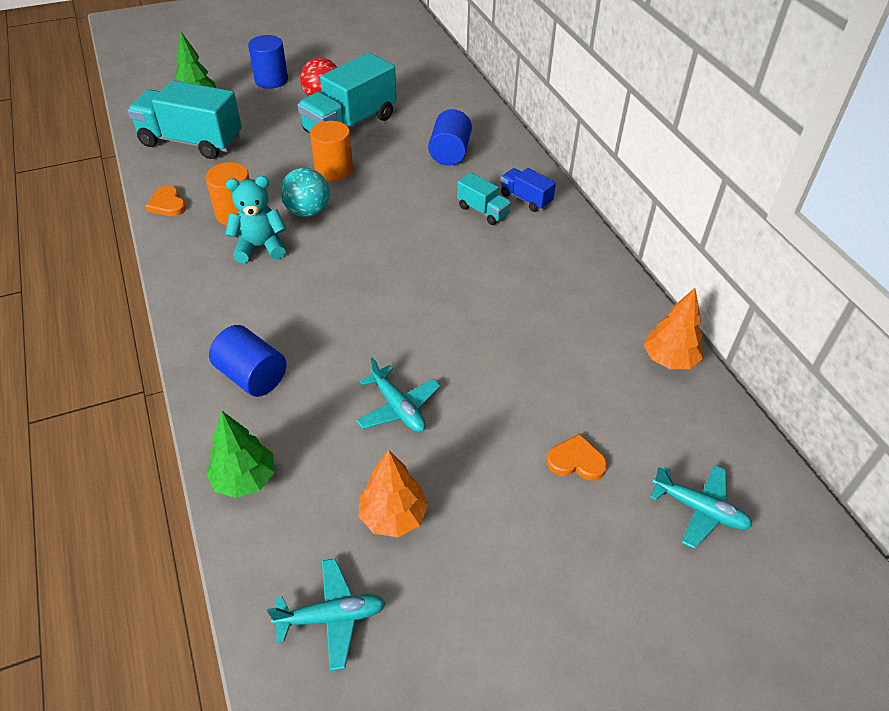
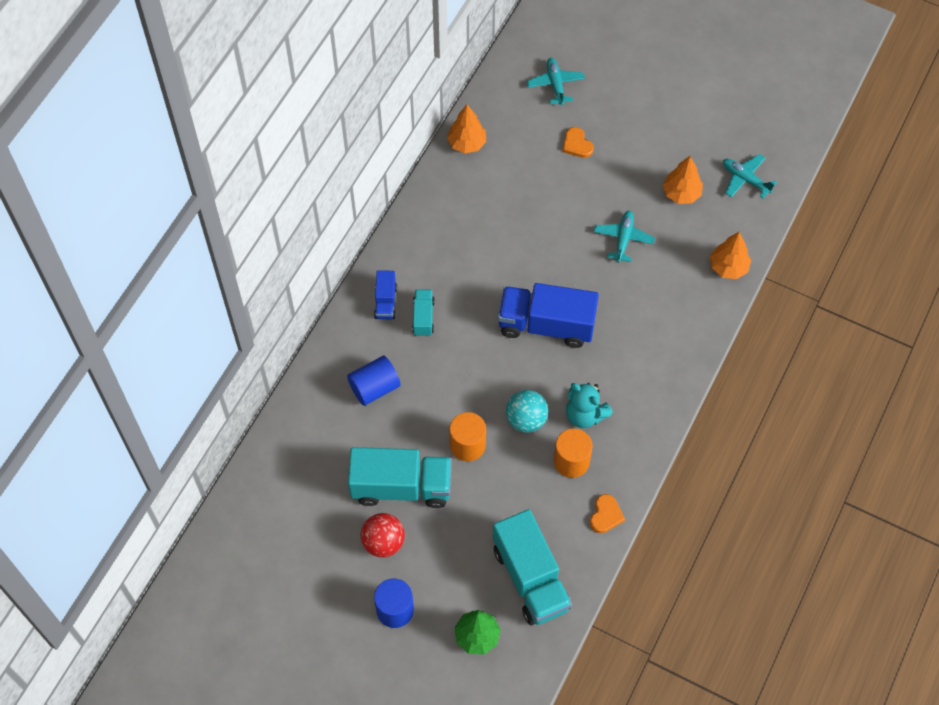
camera: 130 degrees left, 15 degrees up
(245, 479) = (728, 267): green tree -> orange tree
(252, 376) = (675, 322): blue cylinder -> none
(376, 279) = (546, 325): none -> blue truck

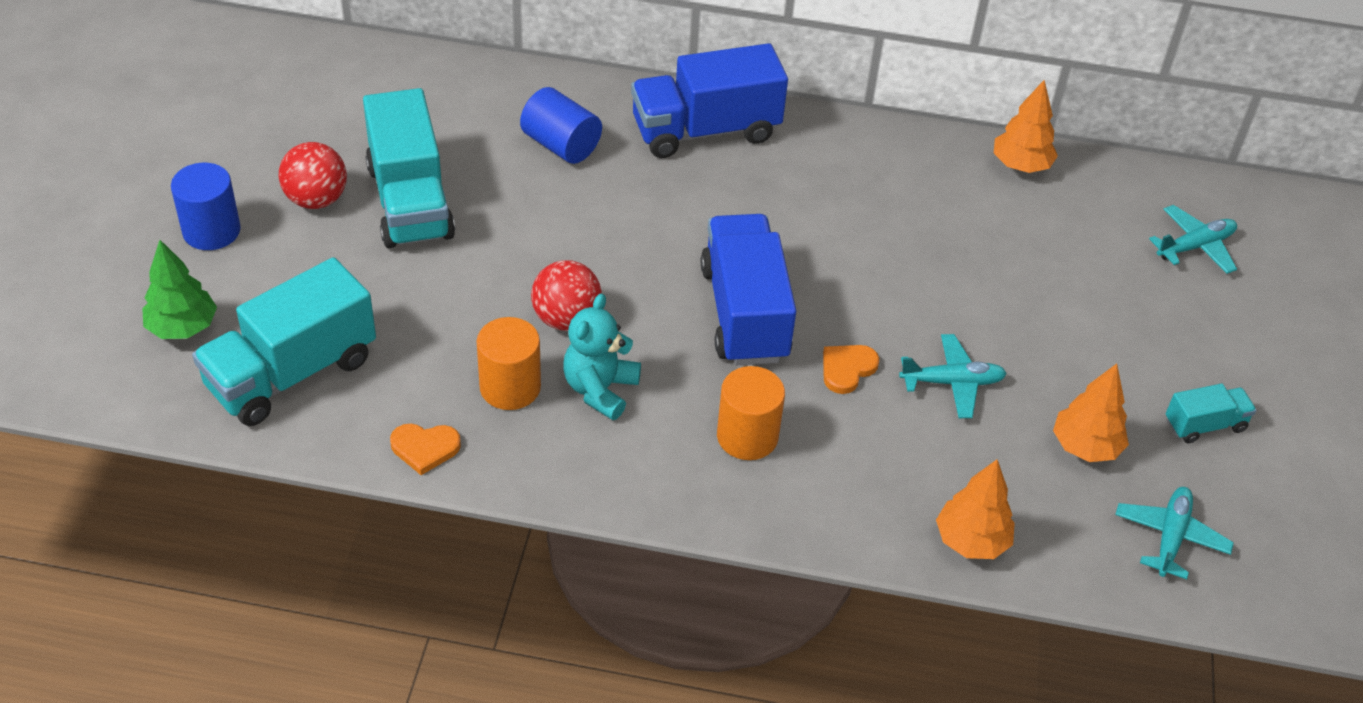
camera: 70 degrees right, 15 degrees down
(385, 302) = (705, 130): blue truck -> blue truck, size x2.05
(423, 317) = (697, 173): turquoise truck -> turquoise truck (1204, 425)
(467, 445) = (500, 260): orange cylinder -> orange cylinder (747, 436)
(526, 419) = (566, 319): turquoise ball -> red ball
(577, 144) = (1098, 292): orange heart -> orange heart (847, 369)

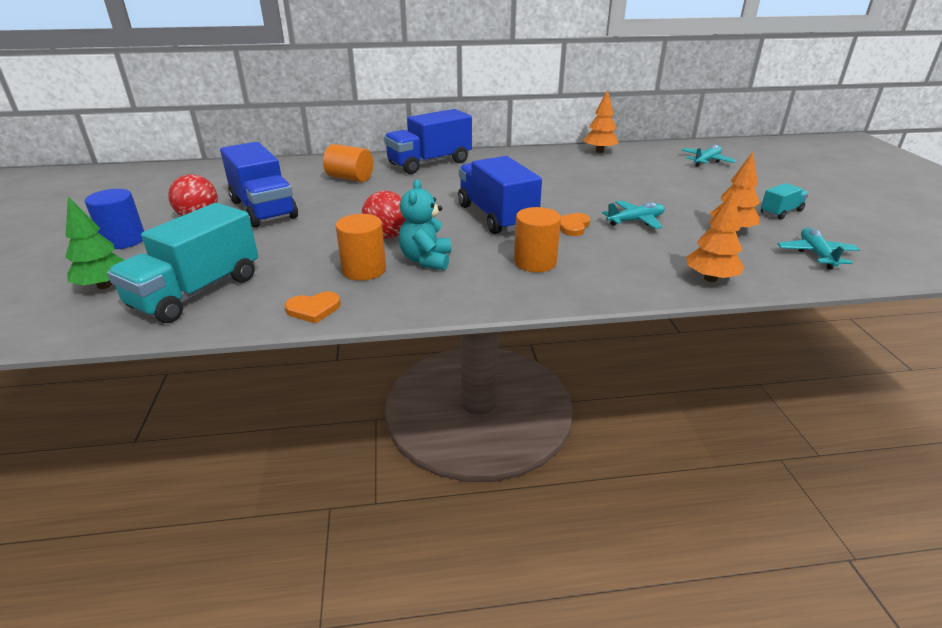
camera: 15 degrees left, 15 degrees down
(410, 201) = (263, 209): turquoise truck -> blue truck
(561, 145) = (350, 178): blue cylinder -> orange cylinder

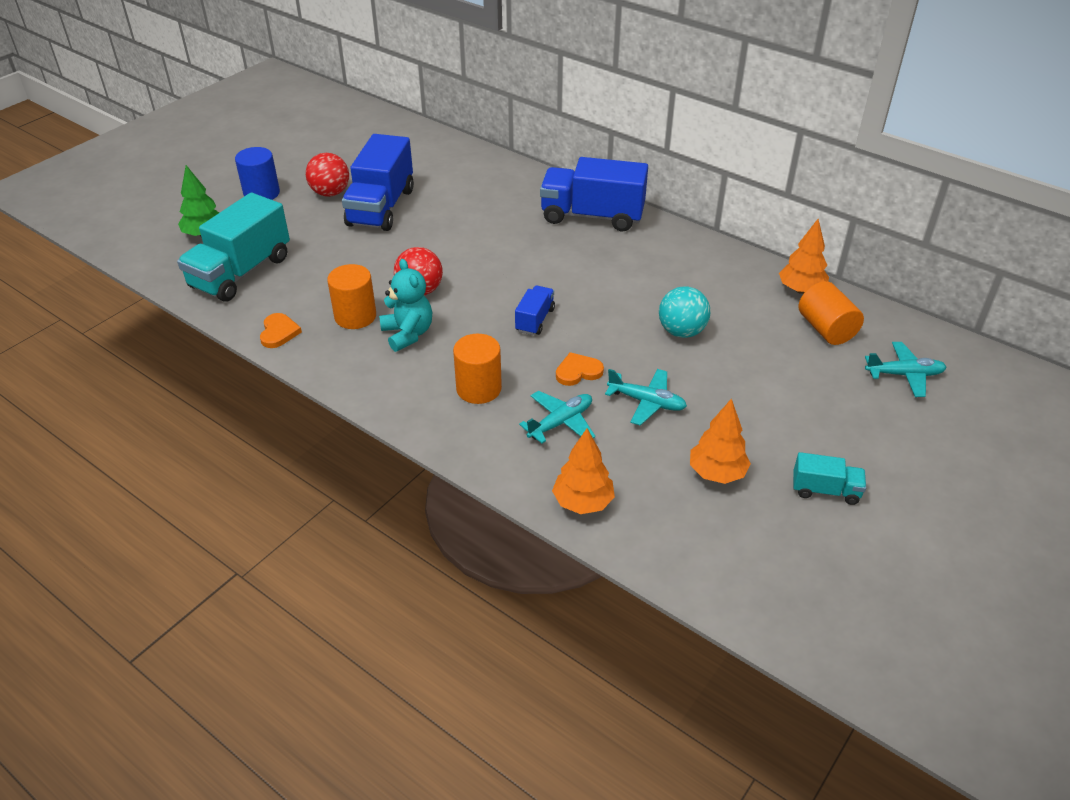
camera: 45 degrees right, 10 degrees up
(197, 292) = (241, 272): turquoise truck -> turquoise truck turned 45 degrees counterclockwise
(313, 309) = (279, 332): orange heart -> orange heart turned 120 degrees counterclockwise
(350, 178) = (494, 201): orange cylinder -> orange cylinder (826, 329)
(426, 260) = (408, 334): turquoise teddy bear -> turquoise teddy bear turned 105 degrees clockwise
(496, 216) = (535, 320): blue truck -> blue truck, size x0.49
(584, 187) = (681, 331): none -> turquoise ball
(816, 254) = (739, 554): turquoise plane -> turquoise plane (560, 423)

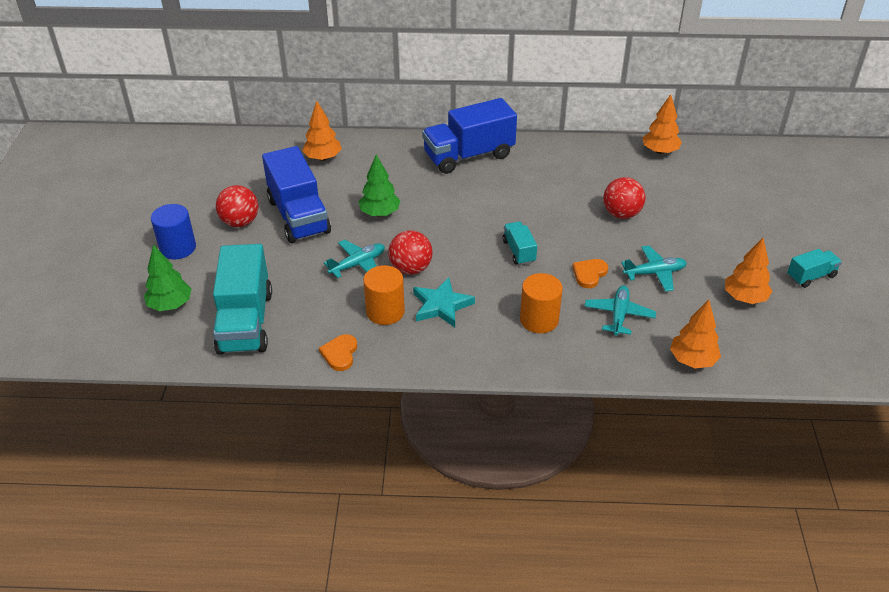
camera: 35 degrees left, 0 degrees up
(279, 332) = (340, 354): orange heart -> orange heart turned 135 degrees counterclockwise
(408, 334) = (441, 305): turquoise teddy bear -> turquoise star
(450, 233) = (379, 213): none -> green tree
(458, 168) = (323, 158): none -> orange tree
(535, 320) = (519, 251): blue truck -> turquoise truck
(681, 331) = (621, 214): turquoise ball -> red ball
(826, 329) = (702, 172): orange cylinder -> none
(904, 375) = (774, 181): turquoise plane -> turquoise plane (358, 264)

